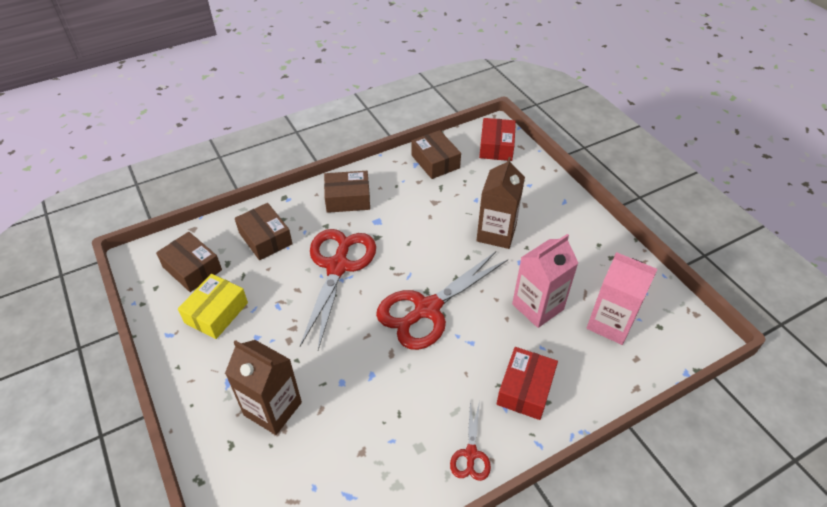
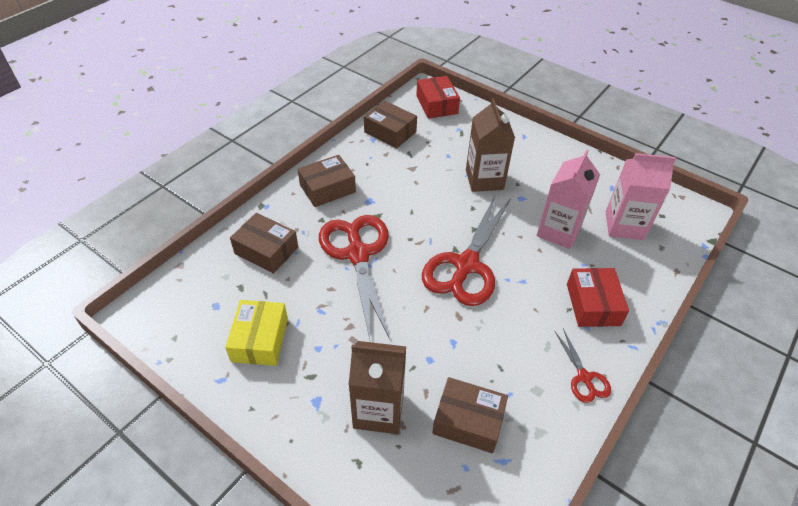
camera: 25 degrees left, 0 degrees up
(192, 268) = (205, 305): brown box -> brown box (468, 421)

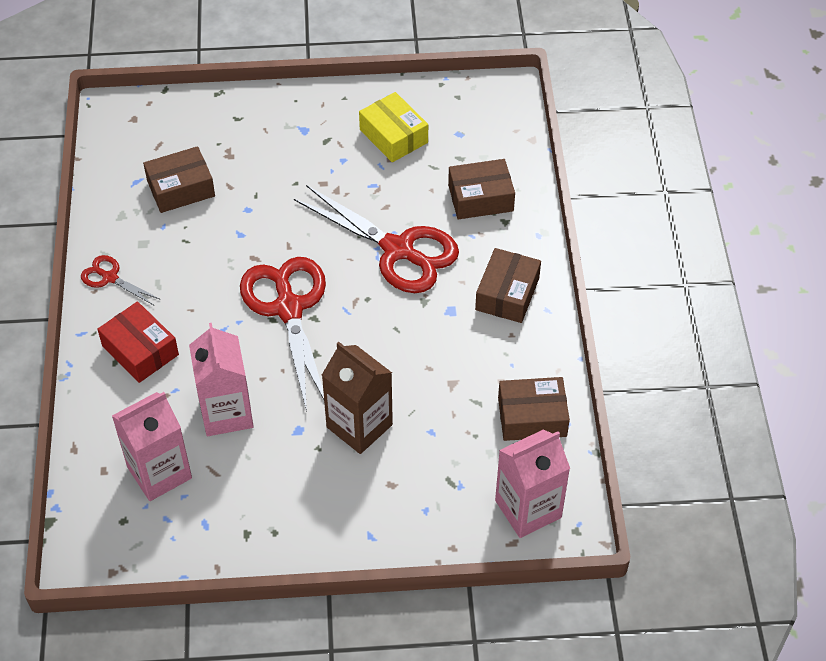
camera: 140 degrees right, 5 degrees up
(378, 410) = (253, 153): brown carton -> none
(436, 105) = (528, 509): red box -> pink carton

